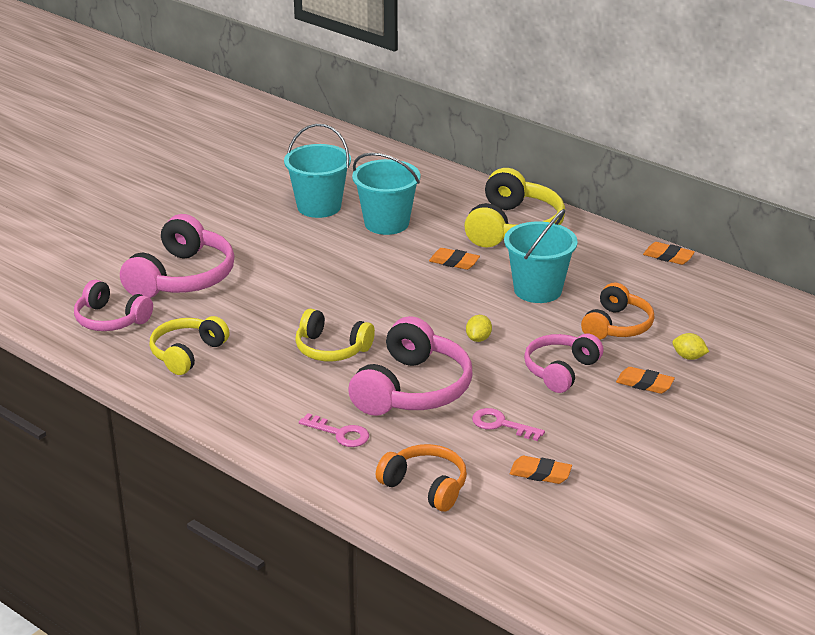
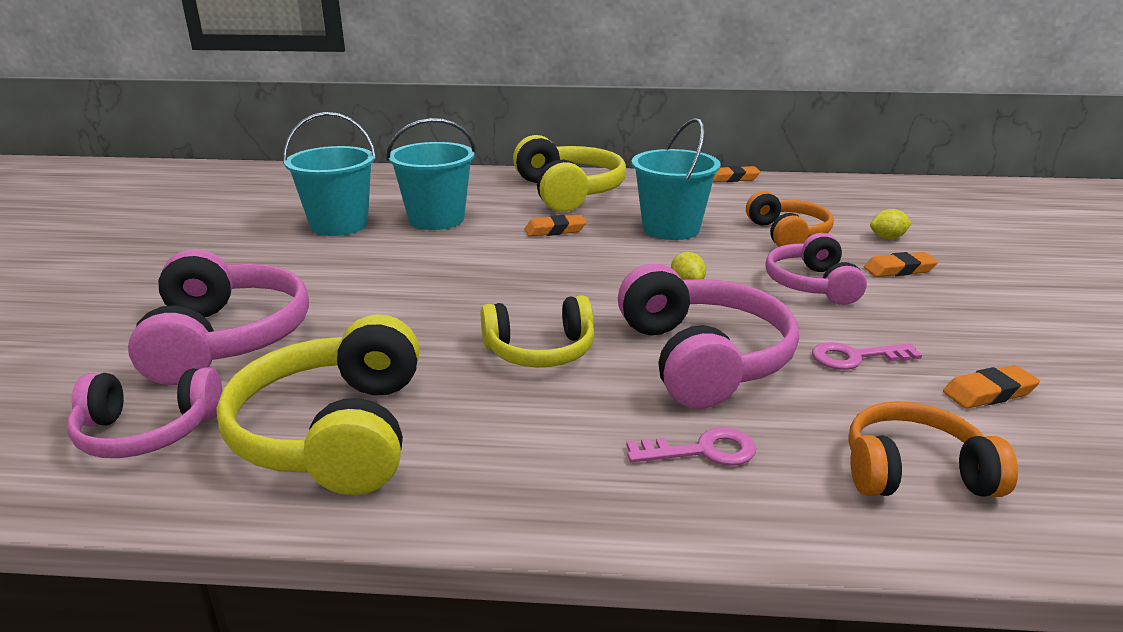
camera: 35 degrees left, 5 degrees down
(187, 353) = (335, 432): yellow headphones -> yellow headphones, size x1.56

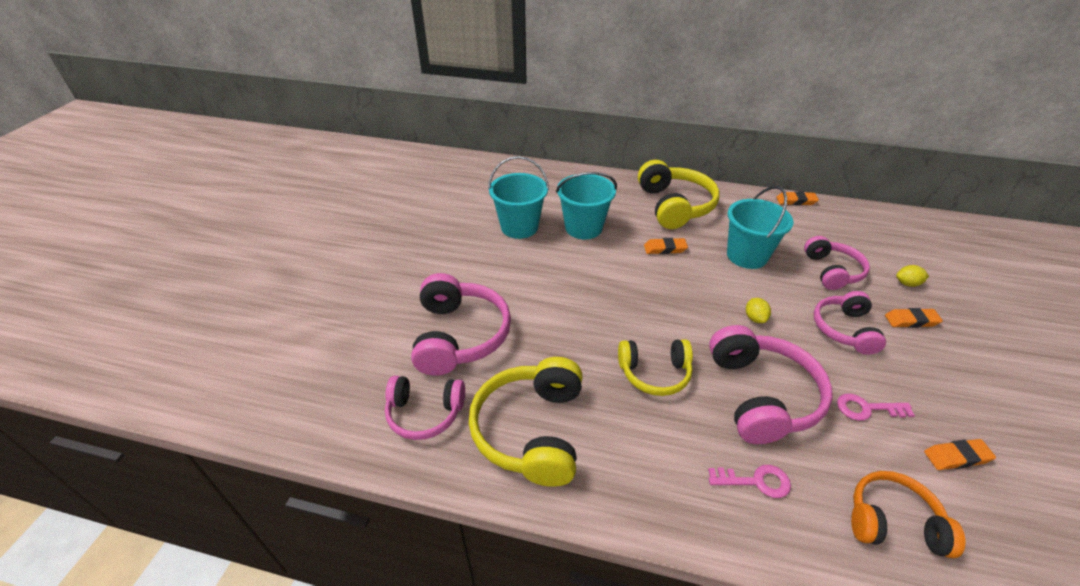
camera: 10 degrees right, 15 degrees up
(787, 234) = (832, 271): orange headphones -> pink headphones

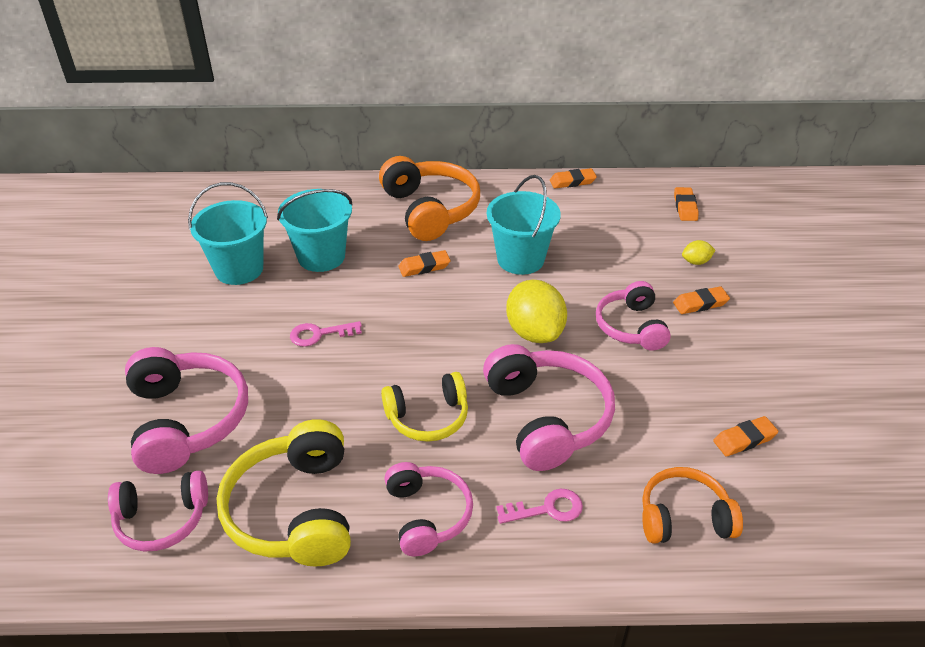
camera: 15 degrees left, 0 degrees up
(674, 206) = (430, 210): yellow headphones -> orange headphones
(755, 318) = (534, 332): yellow lemon -> yellow lemon, size x2.17
(832, 271) = (616, 261): pink headphones -> pink headphones (427, 515)
(866, 408) = (656, 408): pink key -> pink key (319, 334)
(897, 236) = (685, 207): none -> orange eraser

